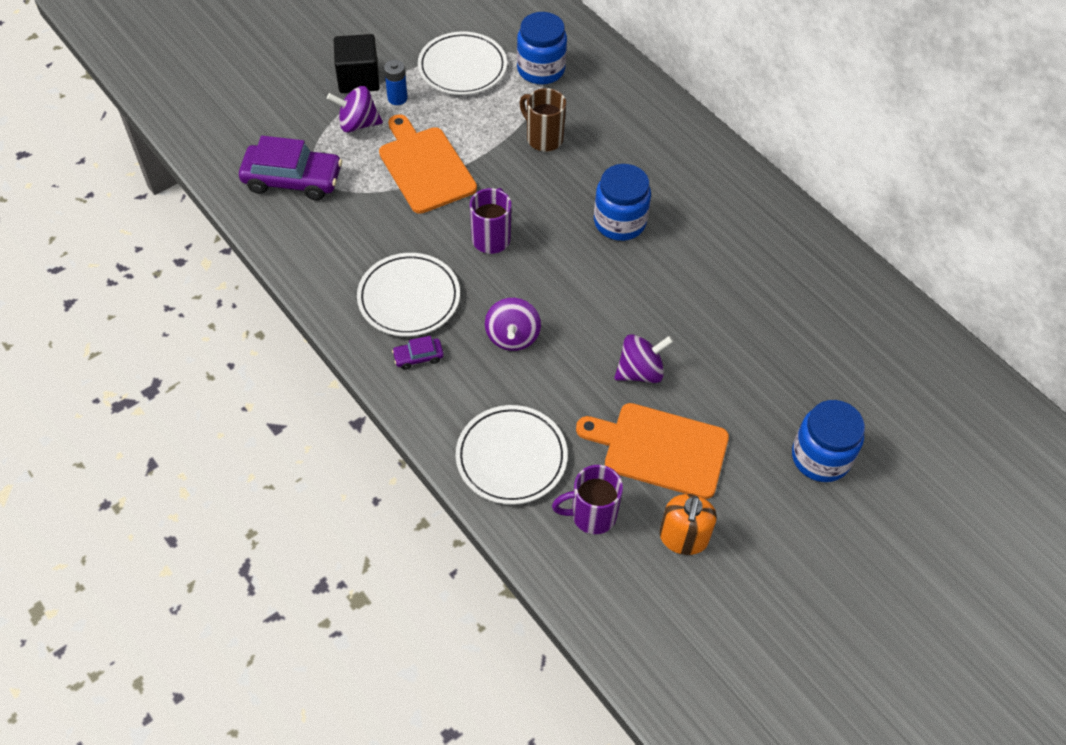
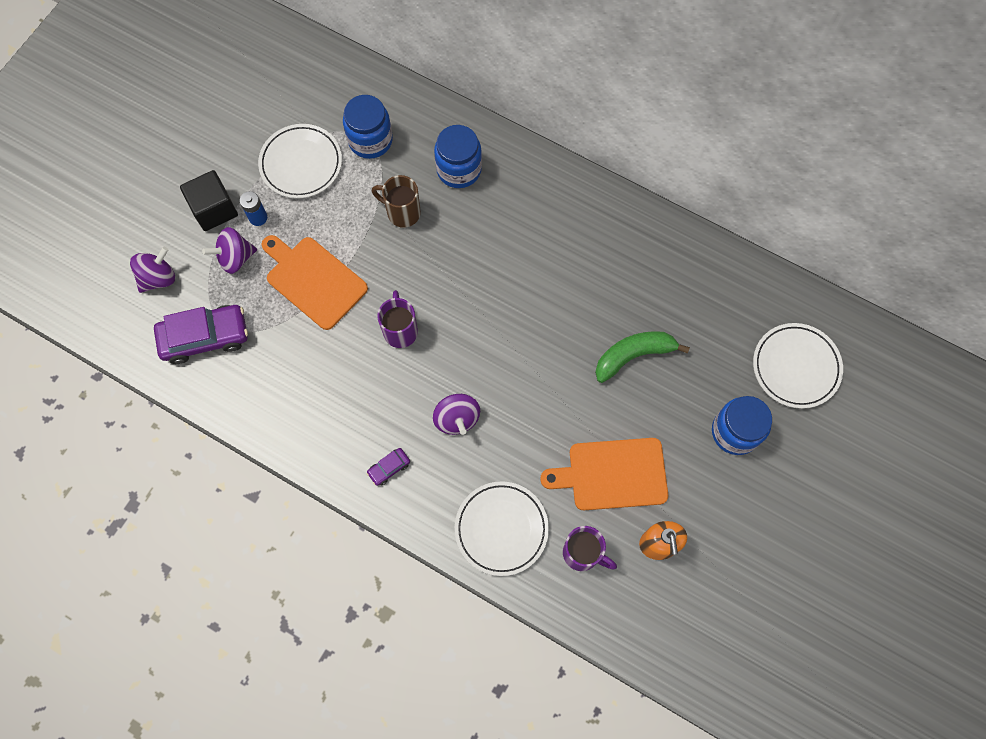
camera: 20 degrees left, 15 degrees up
(409, 298) = (357, 416): white plate -> white plate (795, 367)
(591, 515) = (583, 553): purple mug -> purple mug turned 120 degrees counterclockwise
(619, 222) = (499, 273): blue jar -> blue jar (459, 169)
(640, 371) = (571, 410): purple spinning top -> purple spinning top (158, 278)
(733, 344) = (633, 355): none -> green banana

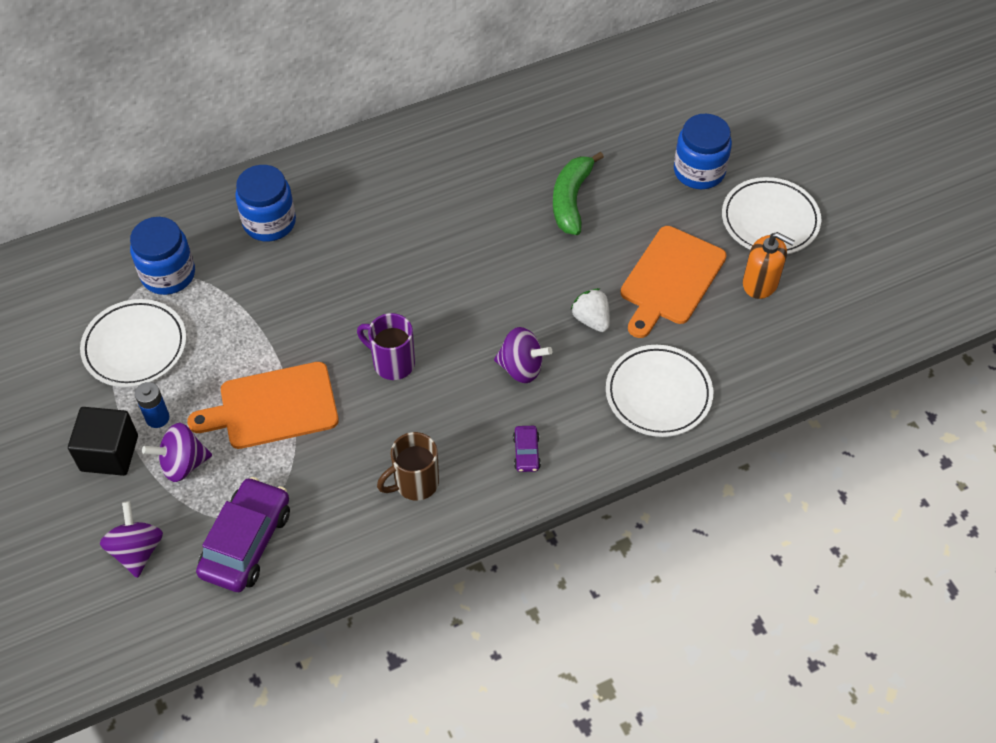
camera: 55 degrees left, 15 degrees down
(235, 258) = (183, 464): purple spinning top -> purple spinning top turned 60 degrees clockwise
(402, 212) = (270, 292): brown mug -> brown mug (415, 483)
(533, 440) = (591, 319): none -> white strawberry
(583, 553) = (728, 344): purple mug -> none
(795, 367) = (673, 98): white plate -> white plate (770, 220)

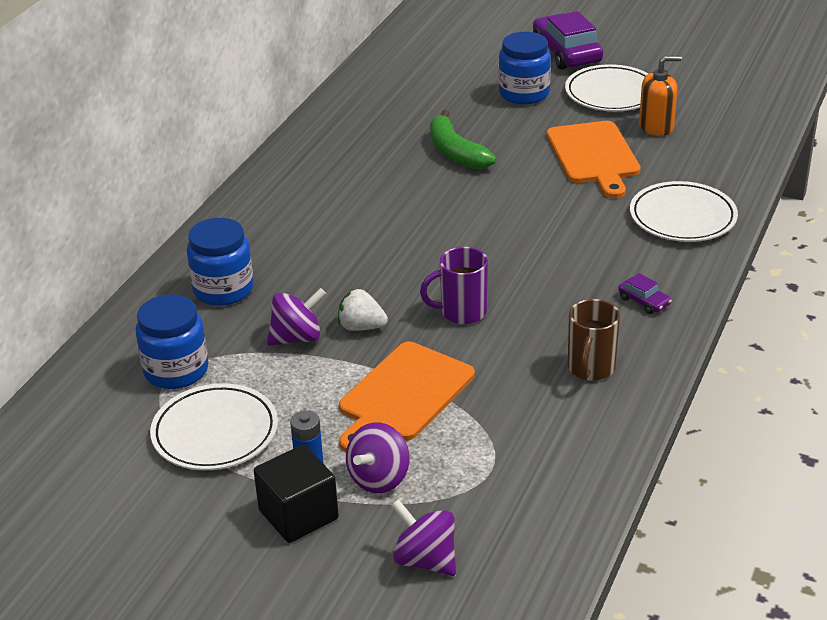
camera: 40 degrees left, 20 degrees down
(246, 542) = (513, 490): purple car -> purple car (566, 53)
(521, 367) = (565, 258): purple spinning top -> purple spinning top (297, 338)
(591, 319) = (573, 205): white strawberry -> white strawberry (361, 327)

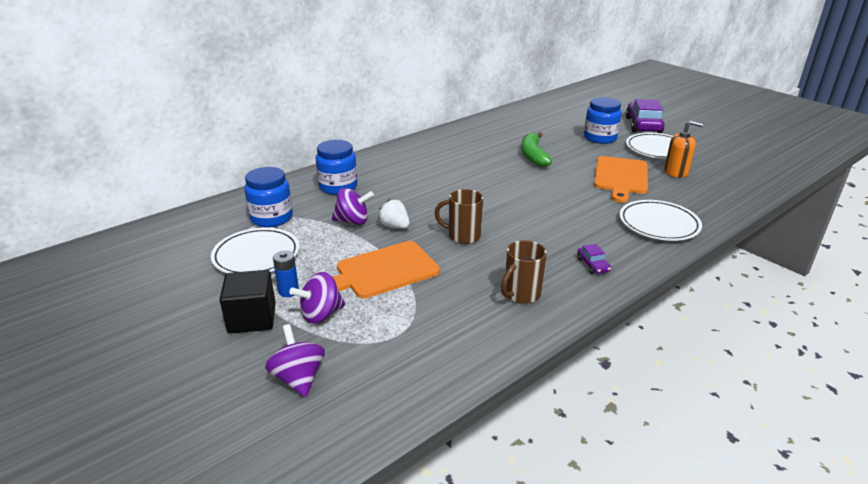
camera: 25 degrees right, 5 degrees down
(461, 312) = (462, 236): purple mug -> brown mug

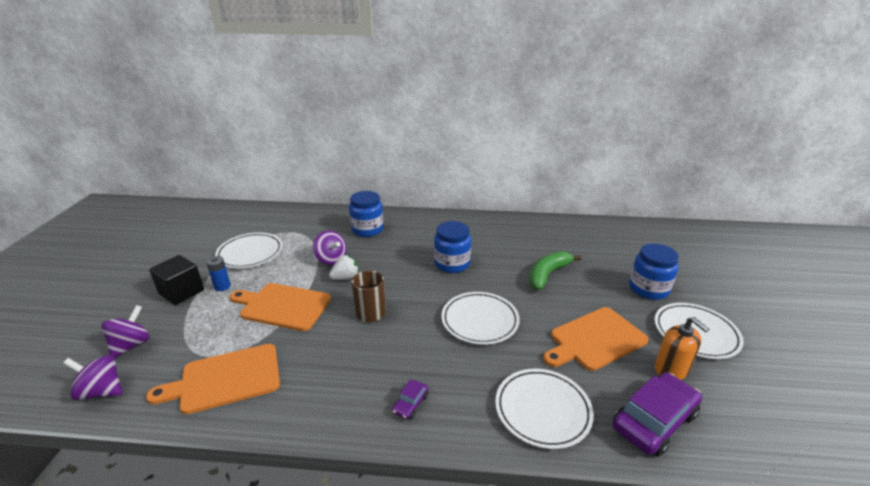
camera: 45 degrees right, 0 degrees up
(271, 218) = (298, 232): blue jar -> blue jar (452, 264)
(321, 314) = (207, 313): purple spinning top -> purple spinning top (101, 391)
(395, 226) = (345, 278): white strawberry -> white strawberry turned 60 degrees clockwise
(444, 336) = (225, 379): none -> orange cutting board
(521, 294) = (318, 386): brown mug -> none
(544, 201) = (479, 321): none -> white plate
(643, 125) = (729, 298): purple car -> purple car (654, 421)

